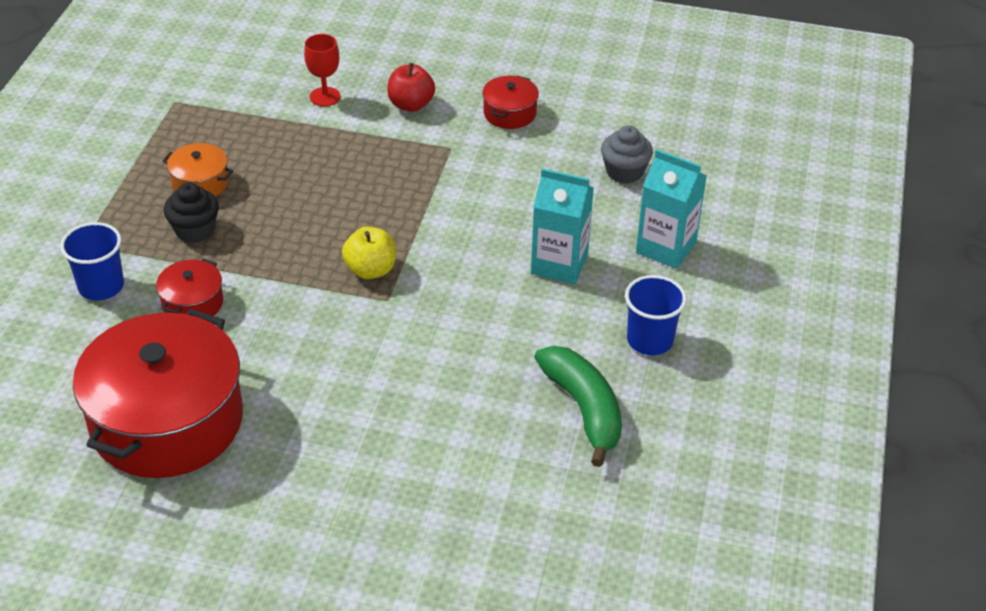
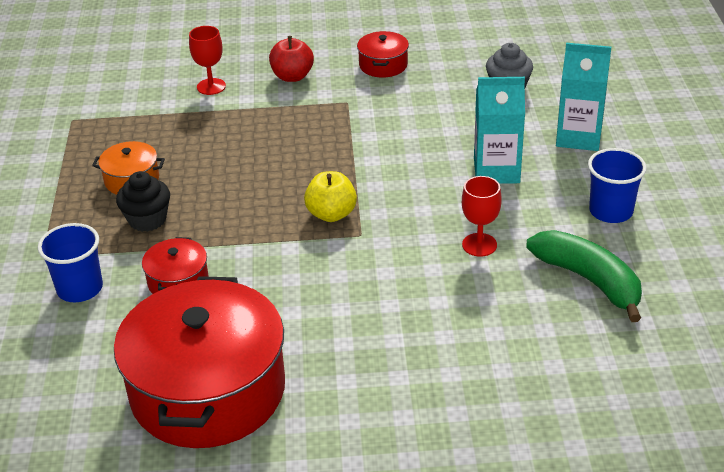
camera: 15 degrees left, 5 degrees down
(497, 341) = (479, 245): none -> red goblet

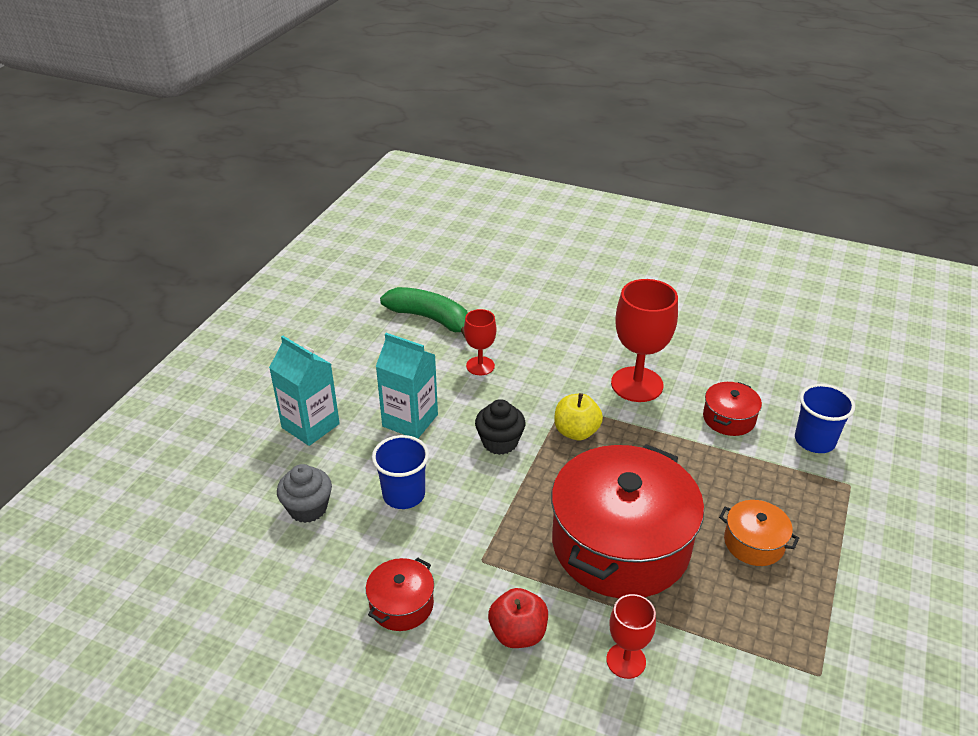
camera: 155 degrees left, 0 degrees up
(147, 220) = (745, 487): black cupcake -> black cupcake (500, 442)
(208, 390) = (725, 338): red pot -> red pot (620, 544)
(294, 285) = (637, 384): none -> red goblet
(589, 280) = (430, 319): green banana -> green banana turned 135 degrees clockwise
(610, 211) = (363, 356): blue cup -> blue cup (404, 494)

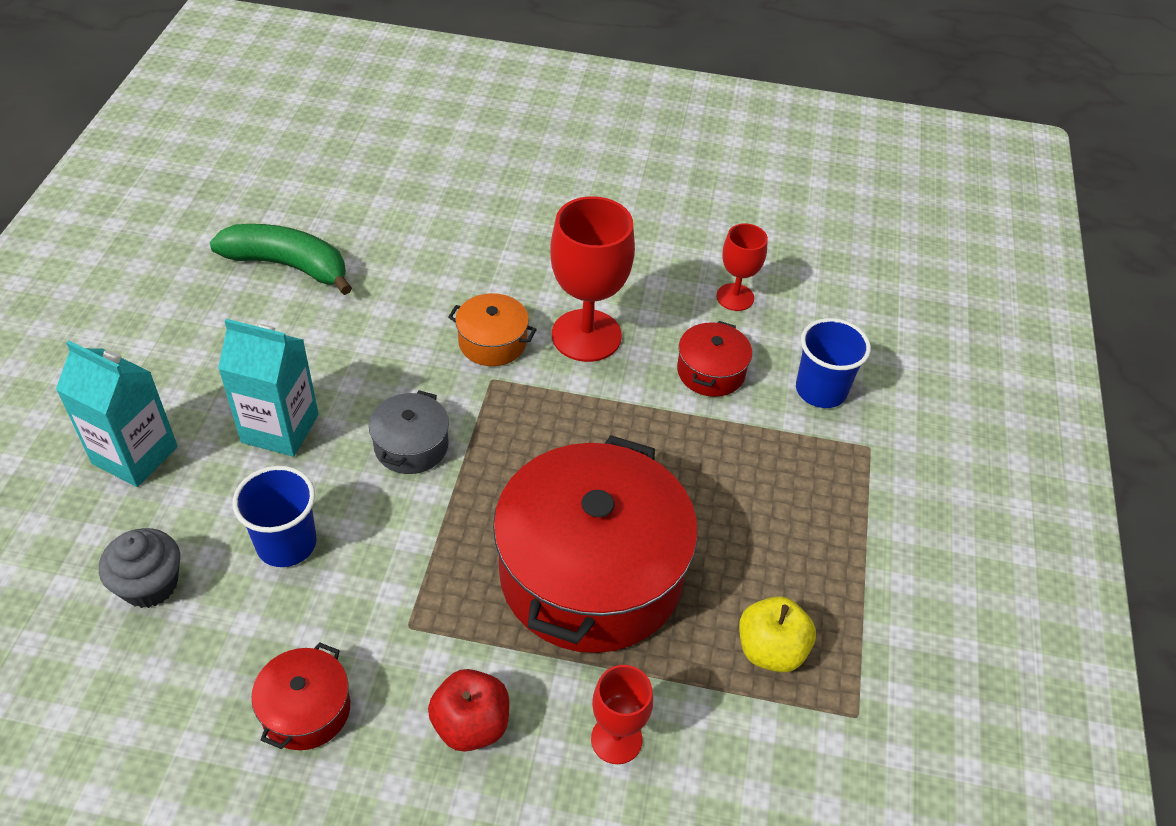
camera: 15 degrees left, 10 degrees up
(480, 366) = (369, 332): red goblet -> red goblet (735, 297)
(500, 442) = (411, 445): black cupcake -> grey pot
(576, 432) = (513, 416): yellow apple -> yellow apple (770, 650)
(754, 543) = (760, 546): orange pot -> orange pot (492, 342)

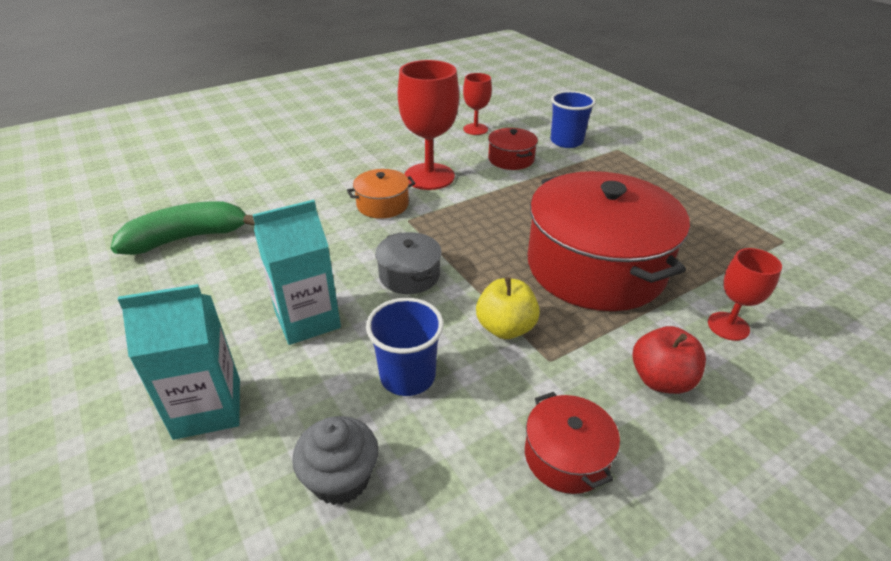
camera: 40 degrees left, 10 degrees down
(770, 650) = (714, 241): yellow apple -> yellow apple (505, 328)

